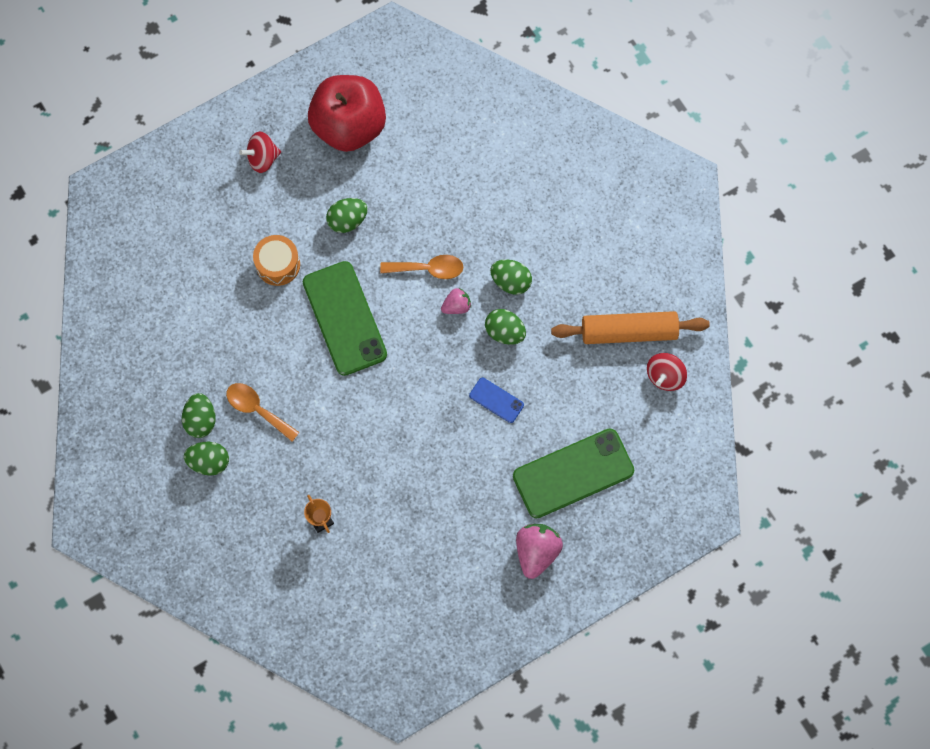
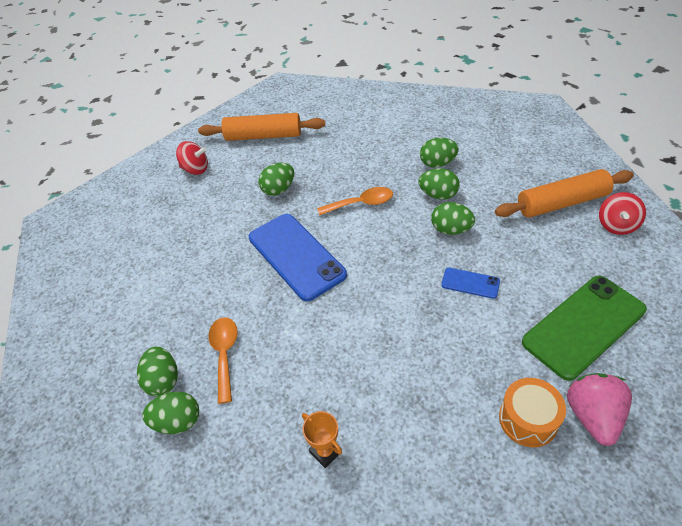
camera: 10 degrees left, 25 degrees down
(257, 409) = (225, 354): orange spoon -> orange spoon turned 60 degrees clockwise
(262, 158) = (195, 169): red spinning top -> red spinning top turned 135 degrees counterclockwise
(278, 264) = (223, 232): orange drum -> orange drum (528, 419)
(344, 318) = (296, 256): green phone -> blue phone
(349, 126) = (263, 136): red apple -> orange rolling pin
(456, 306) = (398, 222): pink strawberry -> none
(528, 235) = (437, 163): none -> green egg

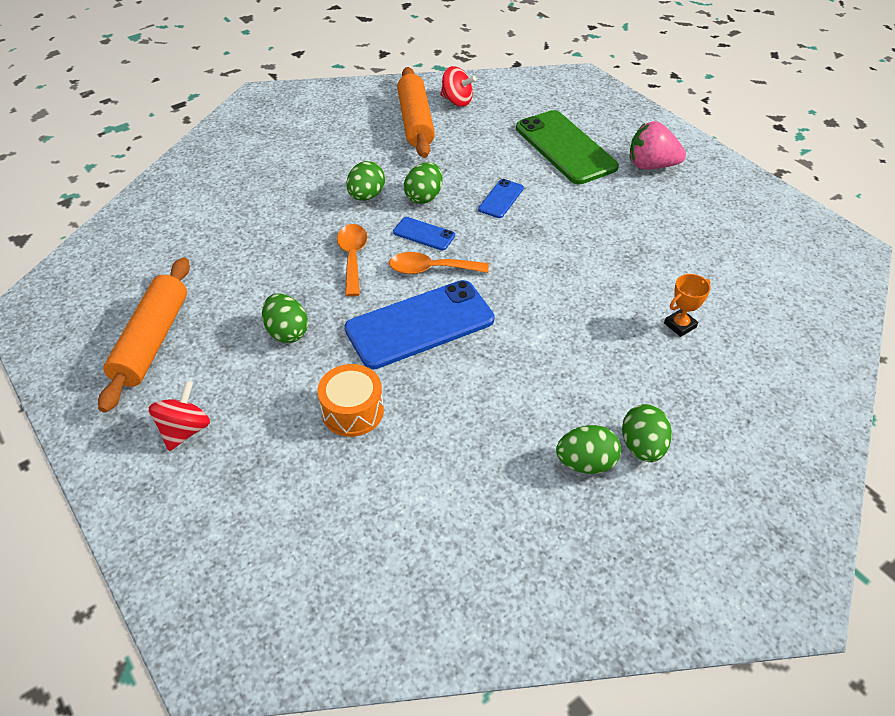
camera: 85 degrees left, 0 degrees up
(225, 354) = (556, 400): orange spoon -> orange spoon (431, 269)
(402, 239) = (424, 234): none -> blue phone
(437, 163) = (313, 187): green egg -> none
(528, 419) = (652, 198): orange drum -> orange drum (352, 411)

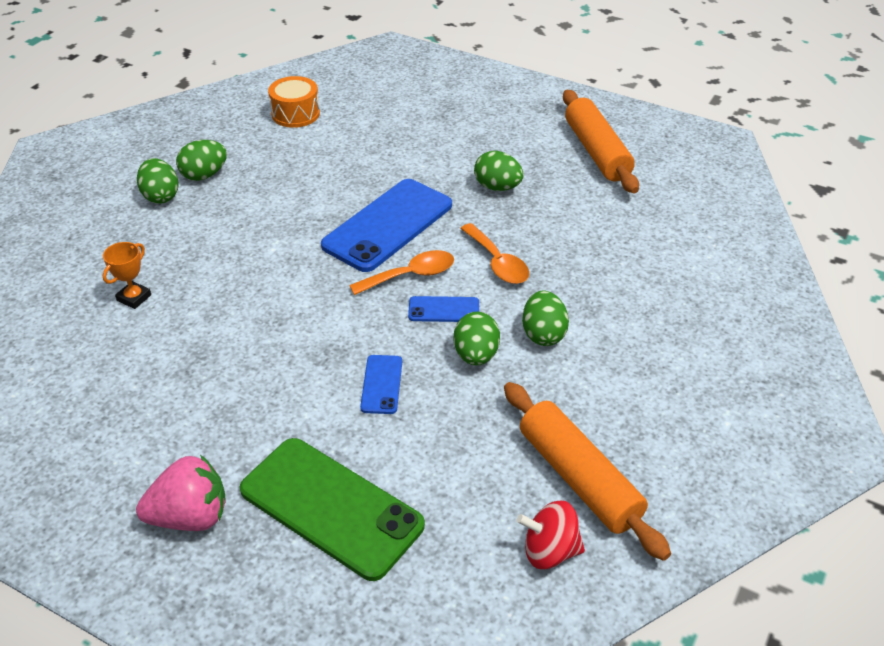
camera: 155 degrees right, 5 degrees down
(185, 430) = (508, 115): red spinning top -> none
(352, 411) = (399, 156): orange drum -> orange drum (295, 114)

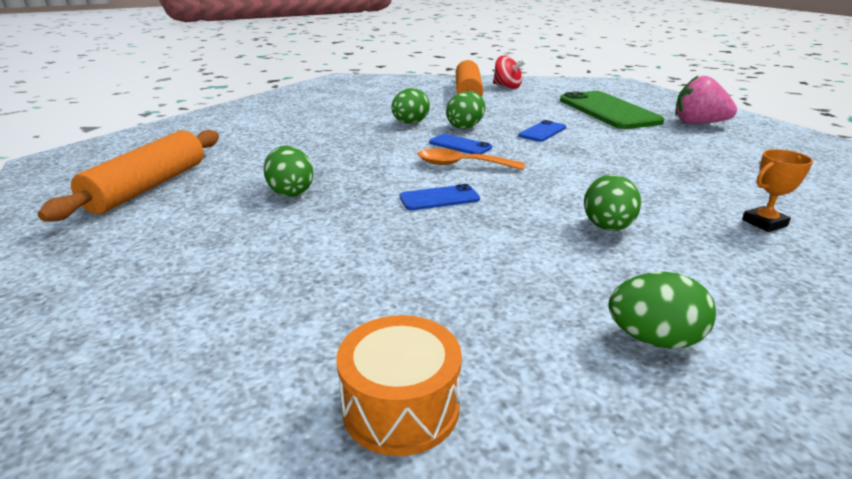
camera: 145 degrees left, 15 degrees down
(161, 196) = (742, 330): green egg -> green egg (607, 227)
(388, 225) = (439, 198): blue phone -> blue phone, size x0.46
(497, 262) = (383, 153): orange spoon -> none

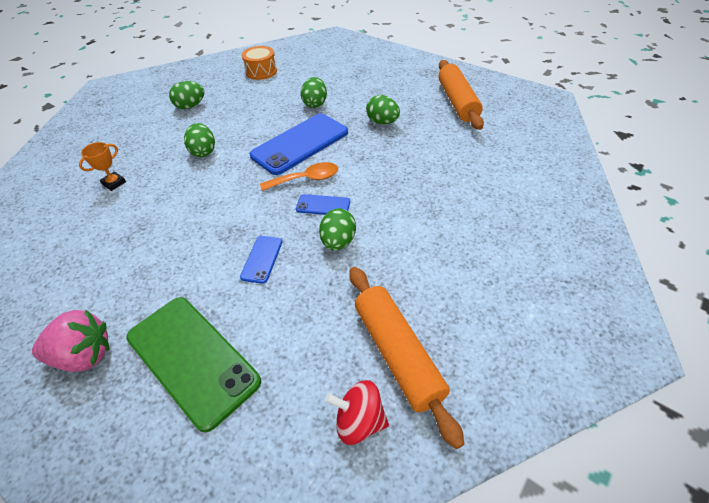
camera: 155 degrees right, 20 degrees up
(410, 123) = (393, 229): green egg -> green egg (315, 104)
(439, 198) = (300, 144): blue phone -> blue phone, size x2.15

